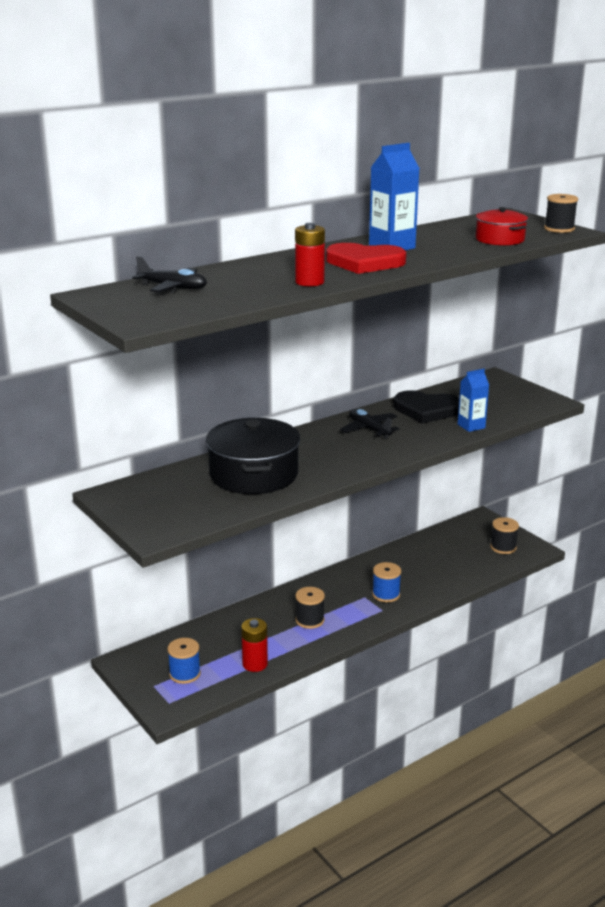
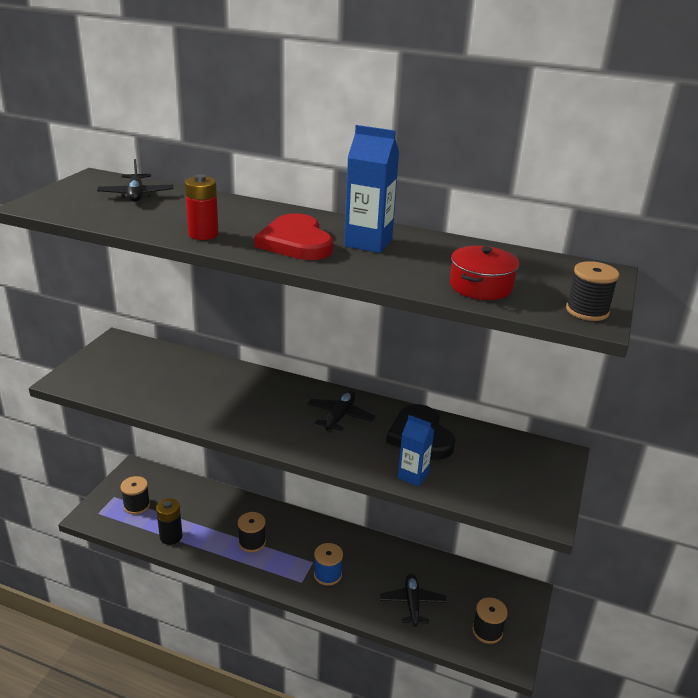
camera: 55 degrees right, 5 degrees up
(185, 674) = (136, 505): blue spool -> black spool
(254, 474) = (196, 388): black pot -> none
(255, 664) = (171, 536): red battery -> black battery
(451, 567) = (412, 603): none -> black plane

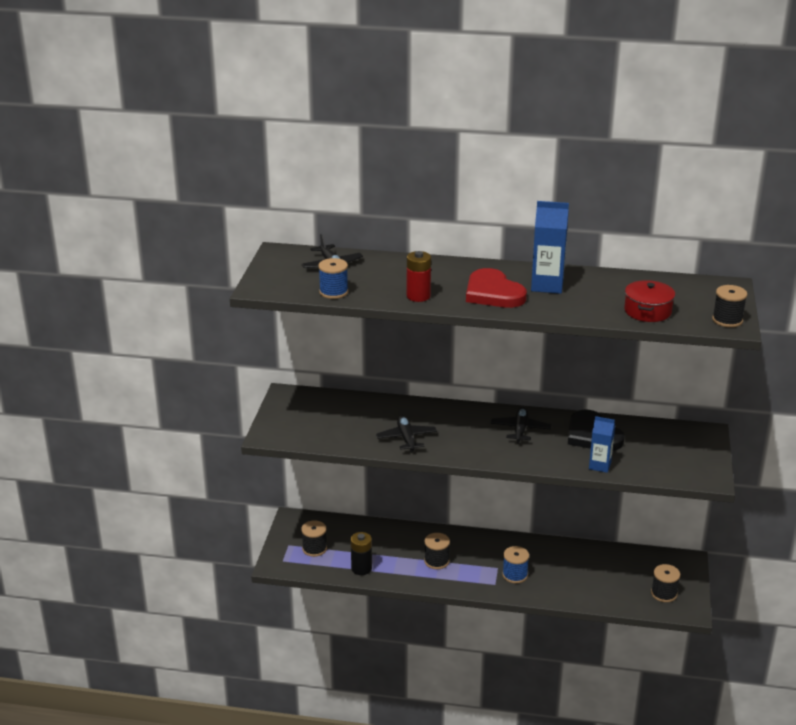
camera: 10 degrees left, 0 degrees up
(110, 218) = (333, 292): none -> blue spool
(412, 603) = (595, 584): black plane -> black plane (406, 438)

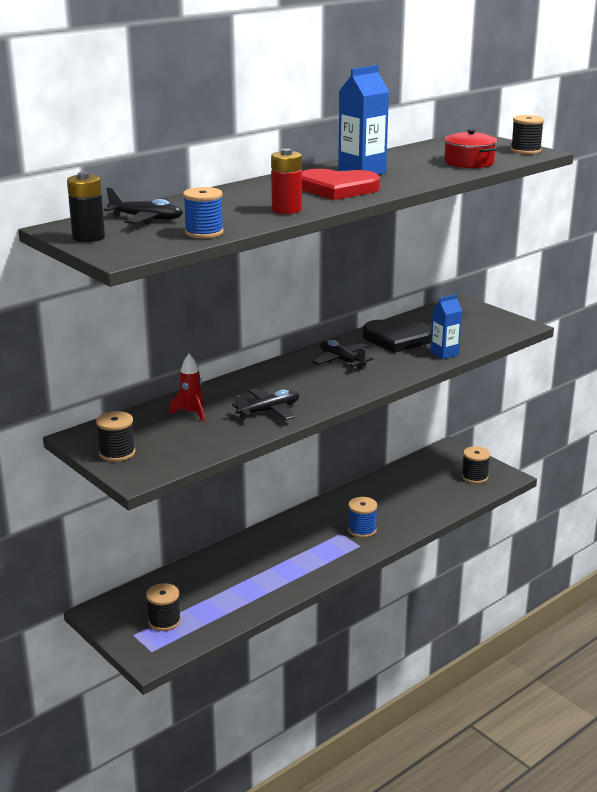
camera: 50 degrees left, 5 degrees down
(361, 568) = (236, 607): black battery -> black battery (88, 237)
(364, 413) = (191, 413): none -> red rocket
(406, 438) = (269, 411): black plane -> black plane turned 120 degrees clockwise
(436, 561) = (287, 560): black spool -> black spool (117, 453)

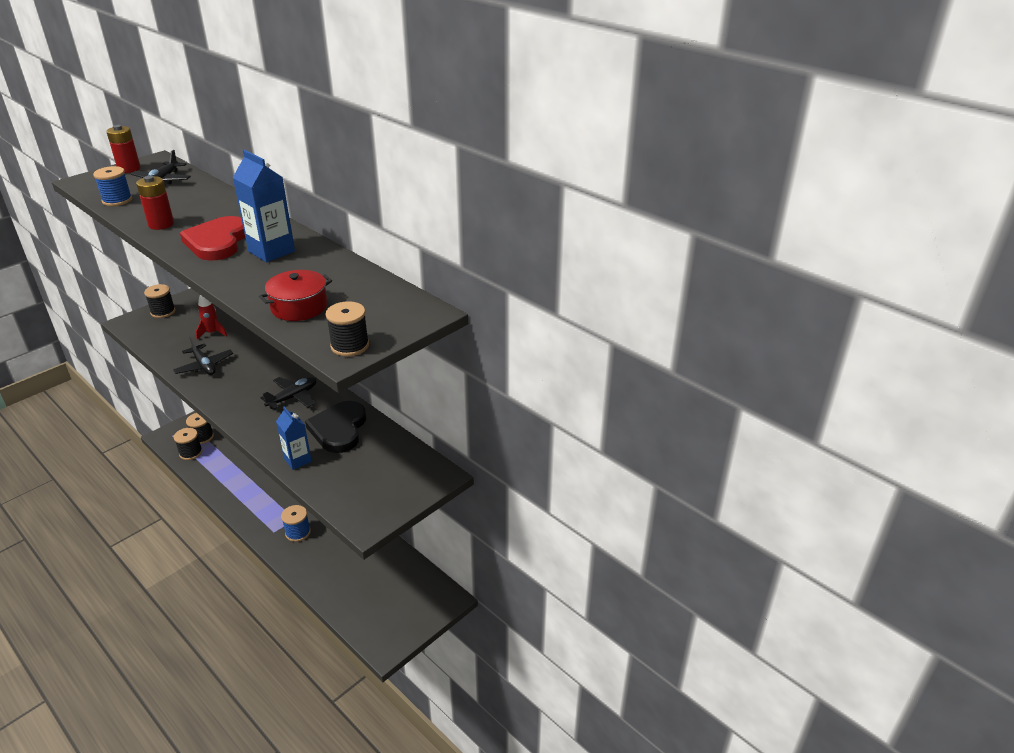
camera: 85 degrees right, 10 degrees up
(88, 237) = (129, 169): black battery -> red battery
(474, 477) = (385, 618): black spool -> black spool (190, 452)

